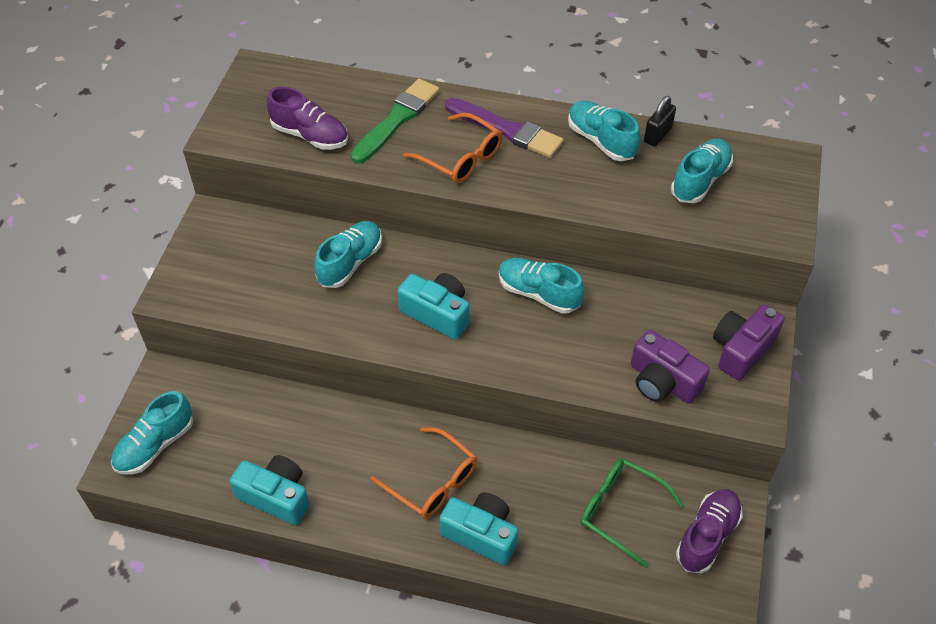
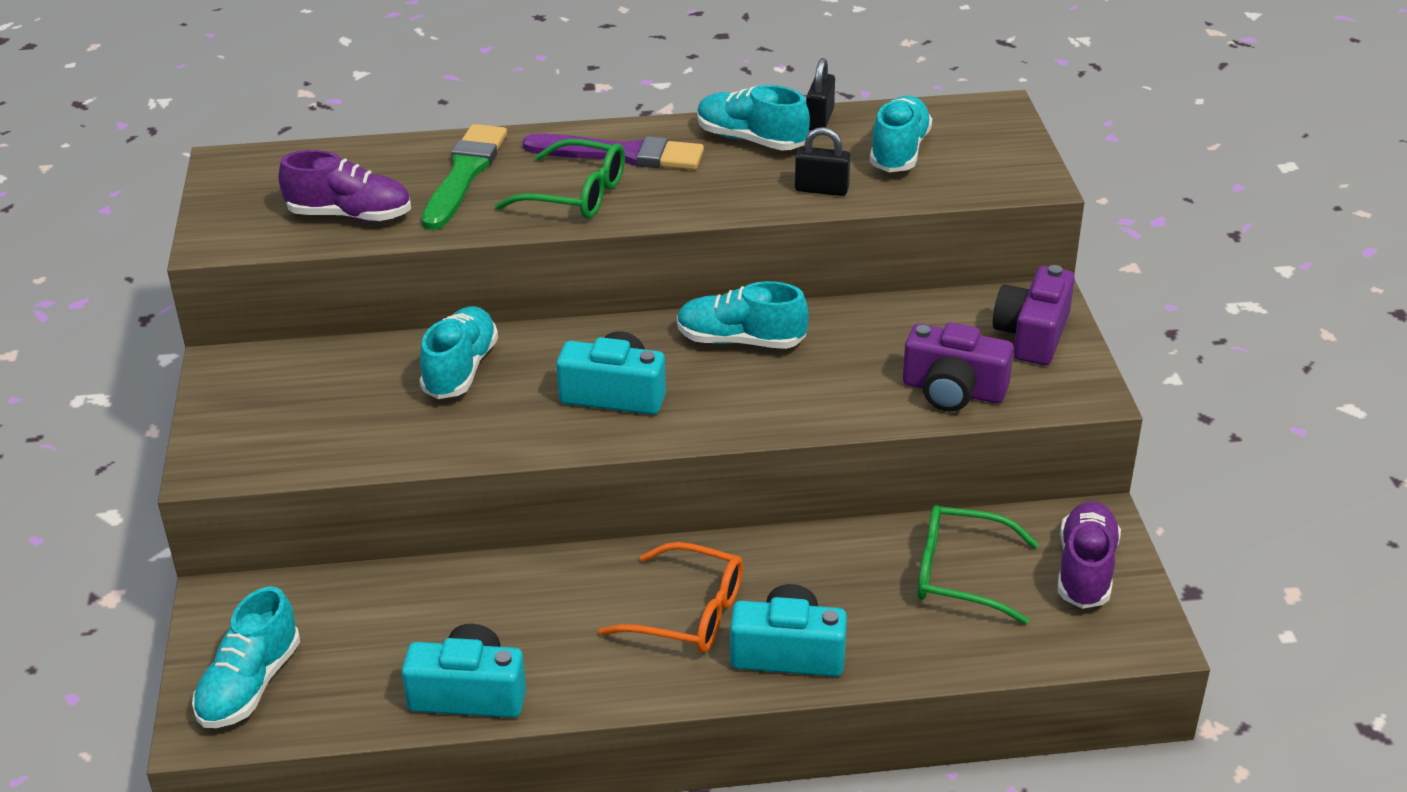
camera: 20 degrees left, 15 degrees down
(461, 158) = (576, 194): orange glasses -> green glasses
(628, 200) = (821, 189): none -> black padlock

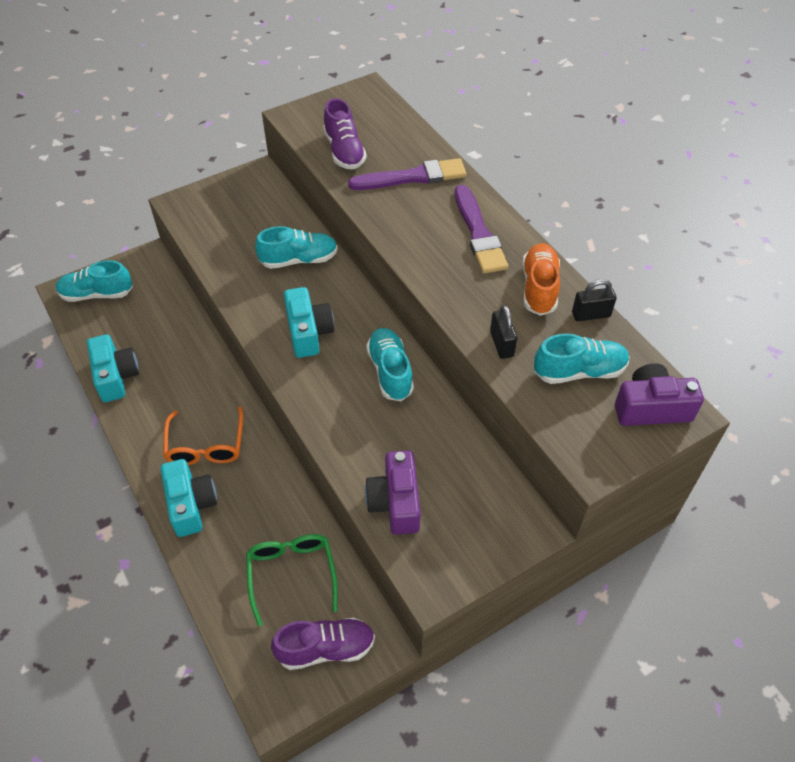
camera: 65 degrees right, 15 degrees up
(464, 174) = (412, 177): green brush -> purple brush
(576, 194) = (421, 230): green glasses -> none
(751, 140) = (539, 288): turquoise shoe -> orange shoe
(1032, 335) = (485, 532): purple camera -> purple camera (651, 408)

